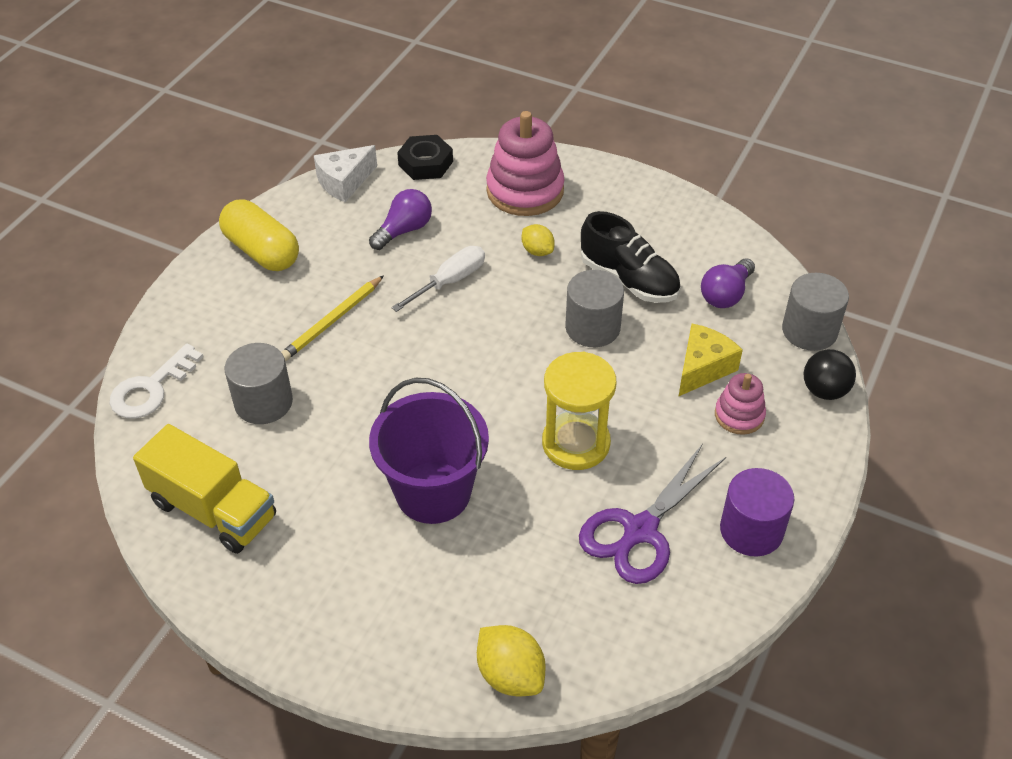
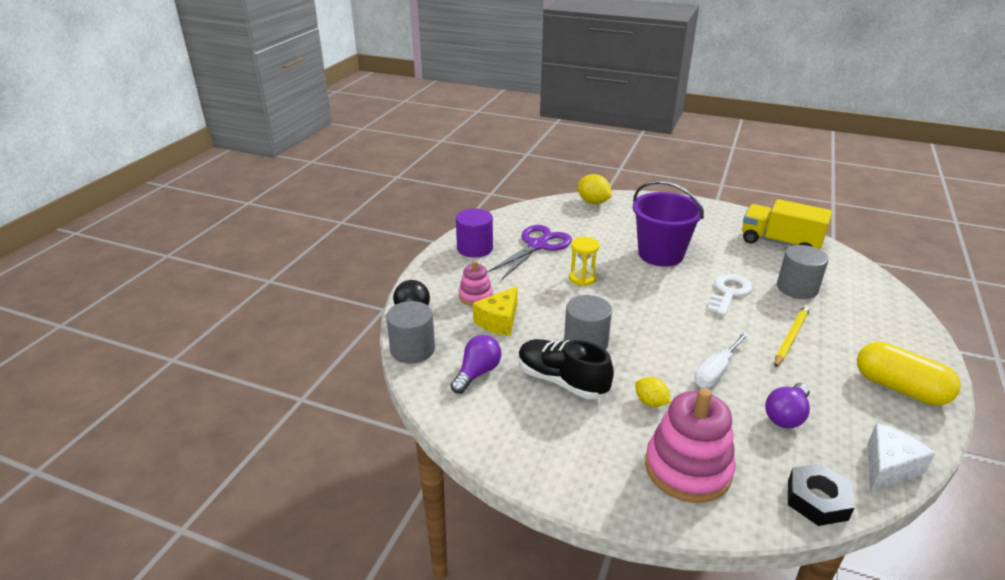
camera: 175 degrees right, 15 degrees down
(151, 388) = (879, 291): white key -> white key (729, 293)
(576, 443) = (582, 278): yellow hourglass -> yellow hourglass, size x0.62

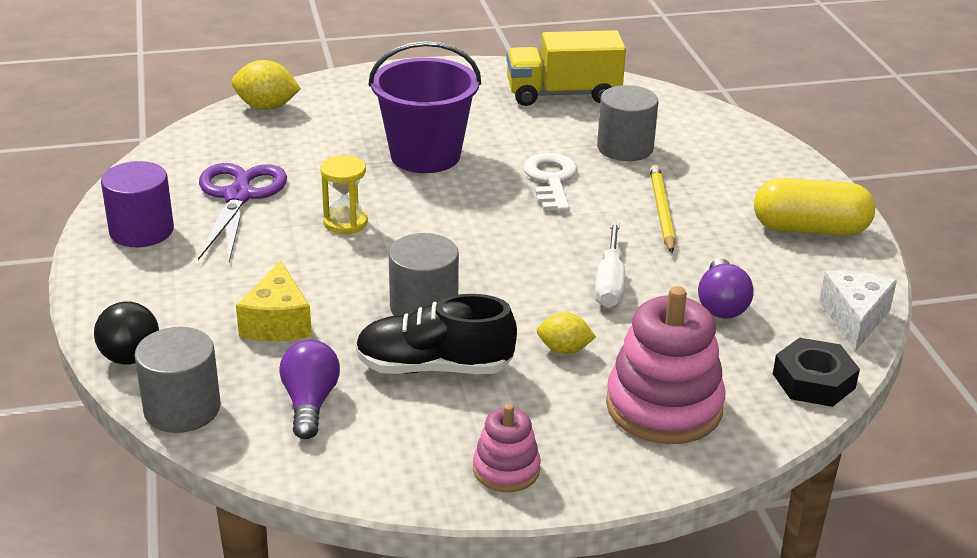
camera: 35 degrees left, 0 degrees up
(475, 296) = (209, 300): pink stacking toy -> pink stacking toy (506, 469)

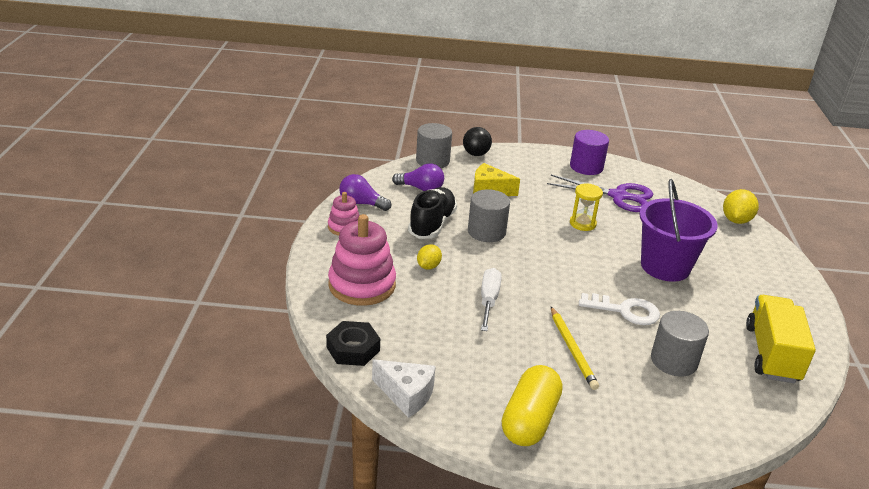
camera: 105 degrees right, 0 degrees up
(610, 283) = (488, 301): white screwdriver -> white screwdriver turned 75 degrees clockwise
(661, 211) = (572, 349): yellow pencil -> yellow pencil turned 60 degrees clockwise
(721, 304) = (448, 339): purple light bulb -> purple light bulb (361, 203)

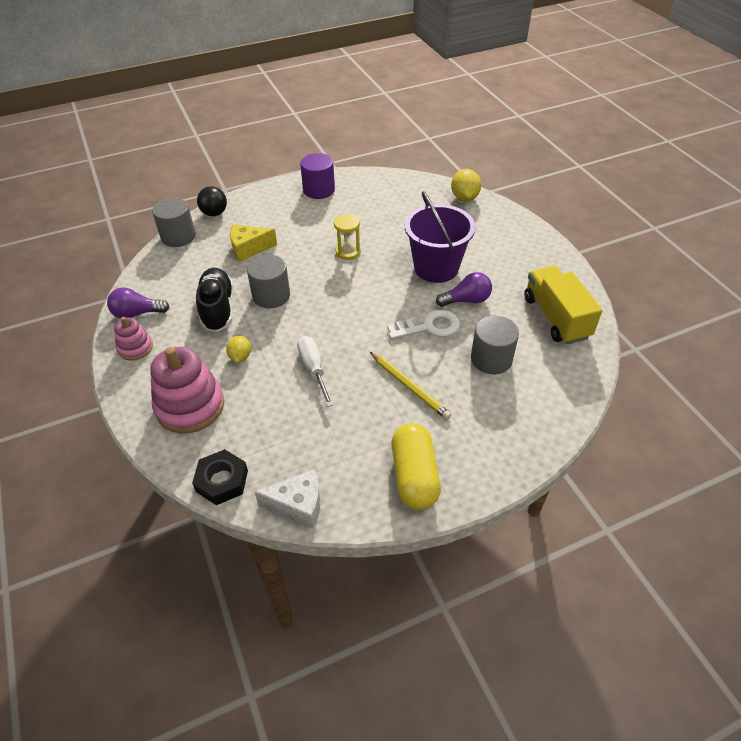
camera: 25 degrees left, 15 degrees up
(421, 189) = (185, 272): purple light bulb -> purple light bulb (466, 300)
(618, 196) = (361, 210): purple scissors -> none

